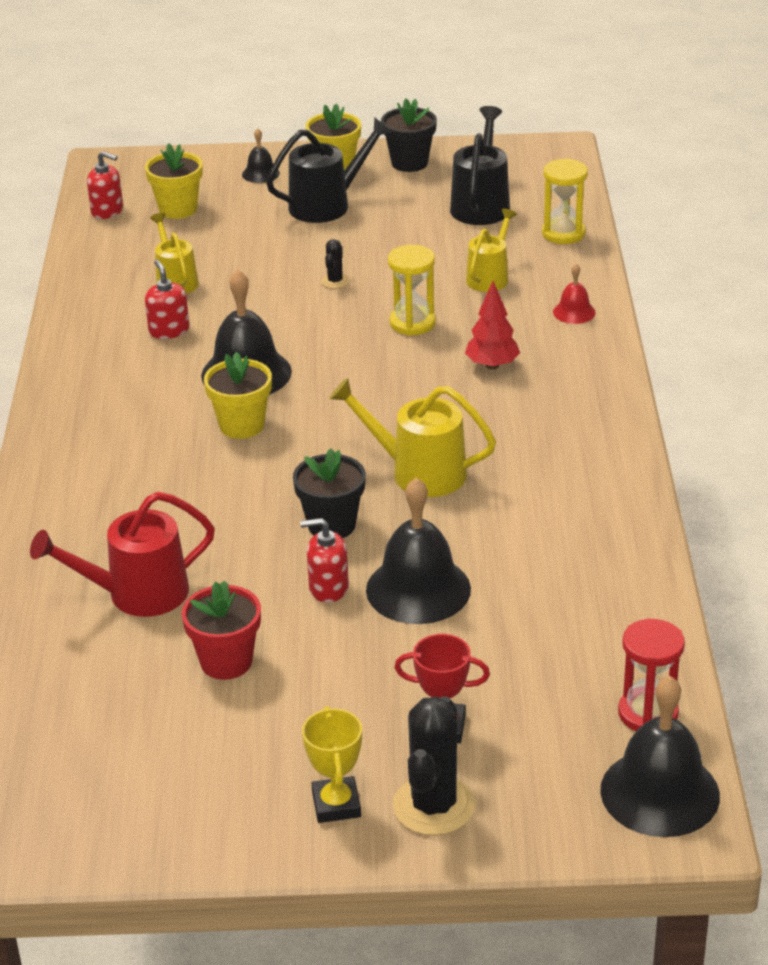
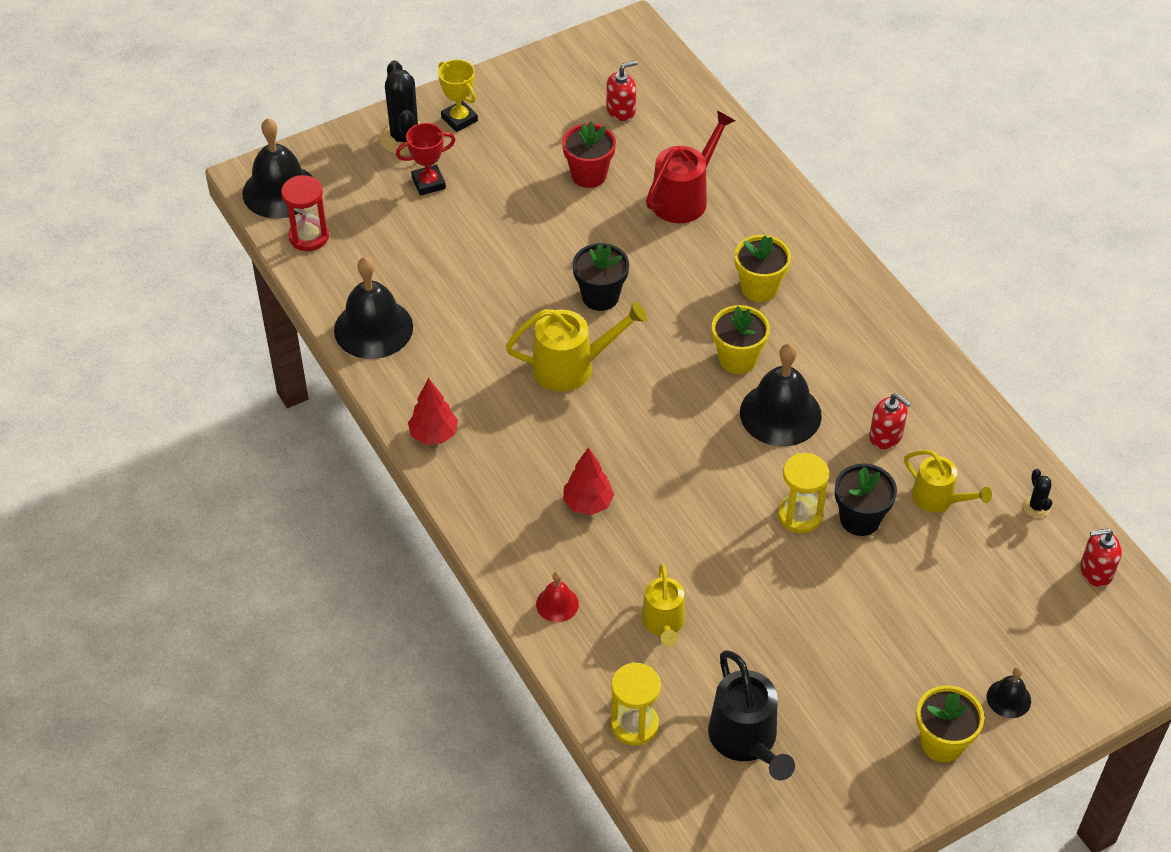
camera: 150 degrees right, 15 degrees up
(178, 209) = (1033, 602): yellow flower pot -> yellow flower pot (759, 288)
(327, 205) = (898, 673): black watering can -> none
(328, 588) = (565, 248): red soap dispenser -> red soap dispenser (621, 110)
(335, 281) = (799, 557): black cactus -> black cactus (1036, 506)
(409, 163) = (873, 788): black flower pot -> black flower pot (860, 519)
(412, 323) = (690, 529): yellow hourglass -> yellow hourglass (799, 515)
(418, 589) = (505, 269): black bell -> black bell (373, 328)
(611, 460) = (433, 435): none -> red tree

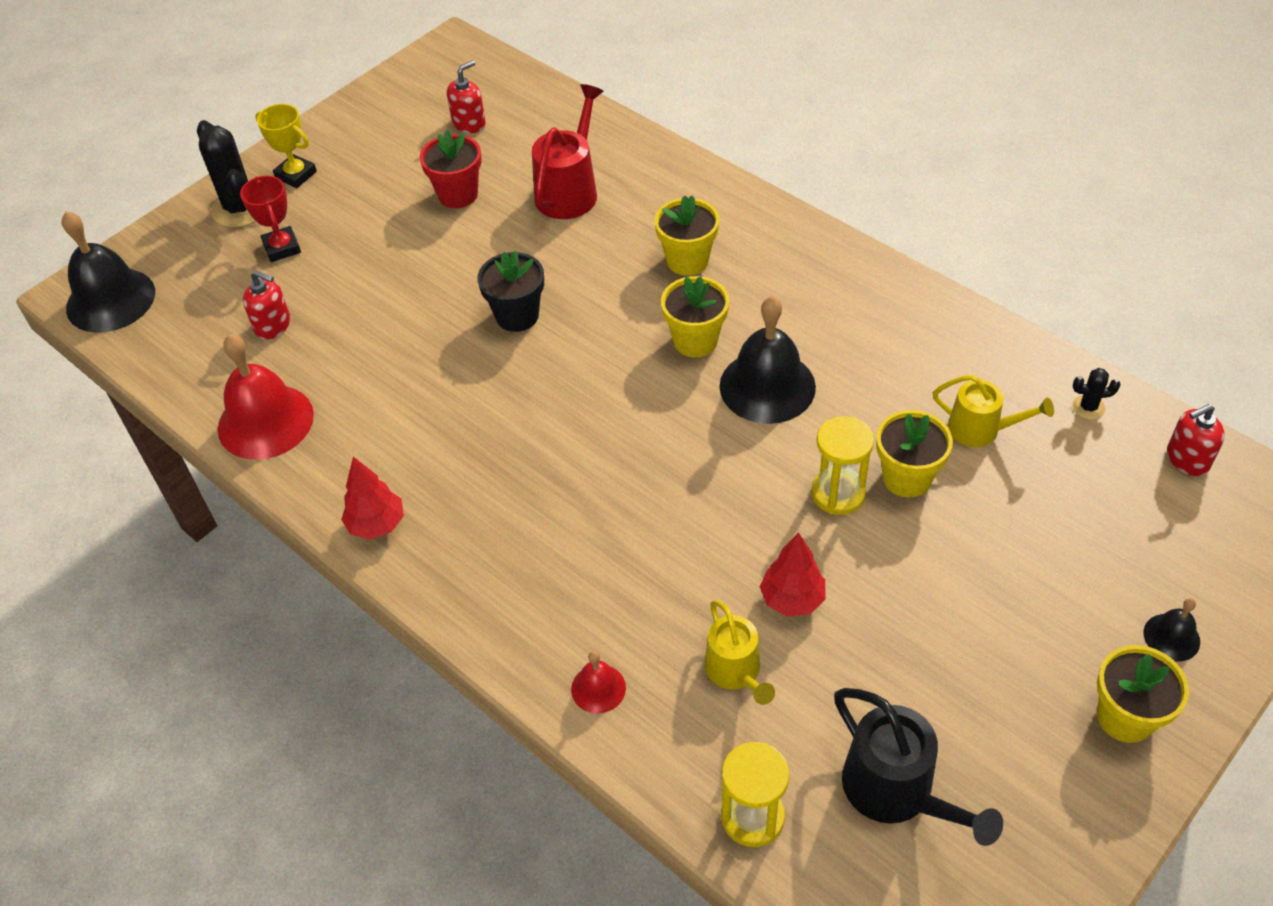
camera: 15 degrees left, 0 degrees up
(309, 237) = (159, 340): red hourglass -> none
(373, 328) = (265, 421): black bell -> red bell
(428, 183) = (282, 248): red trophy -> red trophy turned 75 degrees counterclockwise
(572, 366) = (513, 400): yellow watering can -> none
(588, 503) = (589, 552): red tree -> red tree (792, 599)
(860, 519) = (907, 478): black flower pot -> yellow flower pot
(886, 436) = (892, 378): red soap dispenser -> red soap dispenser (273, 325)
(1036, 506) = (1088, 407): black cactus -> black cactus turned 60 degrees counterclockwise

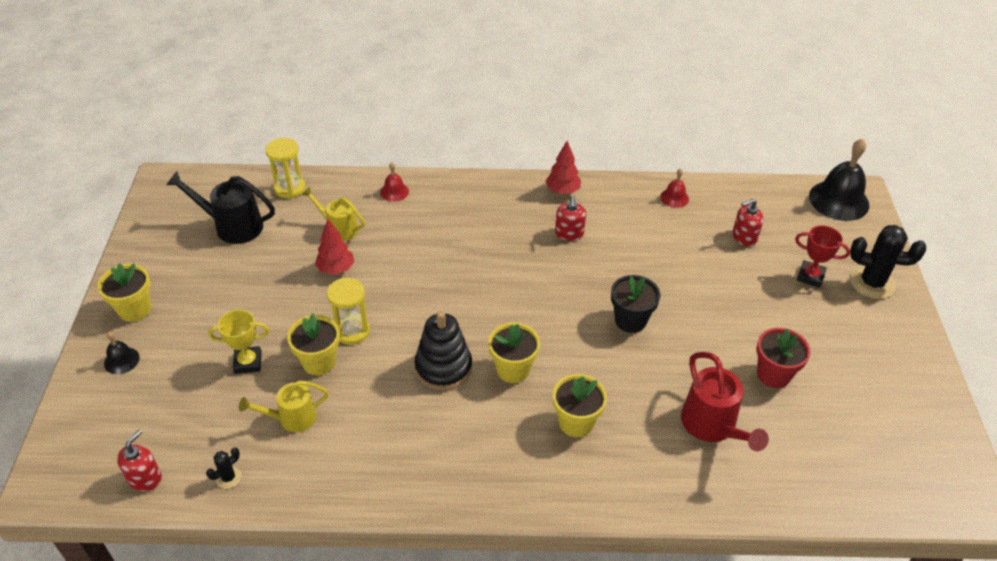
camera: 135 degrees right, 5 degrees down
(265, 421) = (674, 198): red bell -> red bell, size x0.49
(296, 175) = (882, 323): yellow trophy -> yellow trophy (248, 362)
(469, 123) = (851, 436): red soap dispenser -> red soap dispenser (569, 233)
(767, 386) = (443, 367): black bell -> black stacking toy

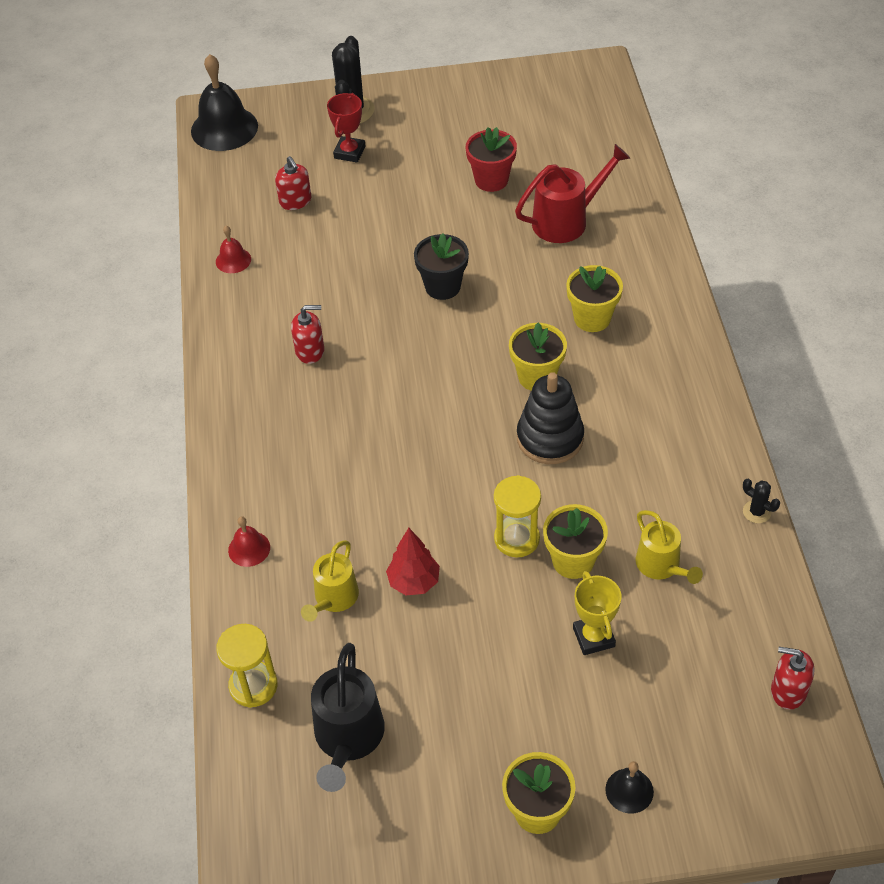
camera: 95 degrees left, 5 degrees up
(228, 477) = (758, 605): black cactus -> black cactus (756, 512)
(562, 191) = (230, 365): red tree -> none

